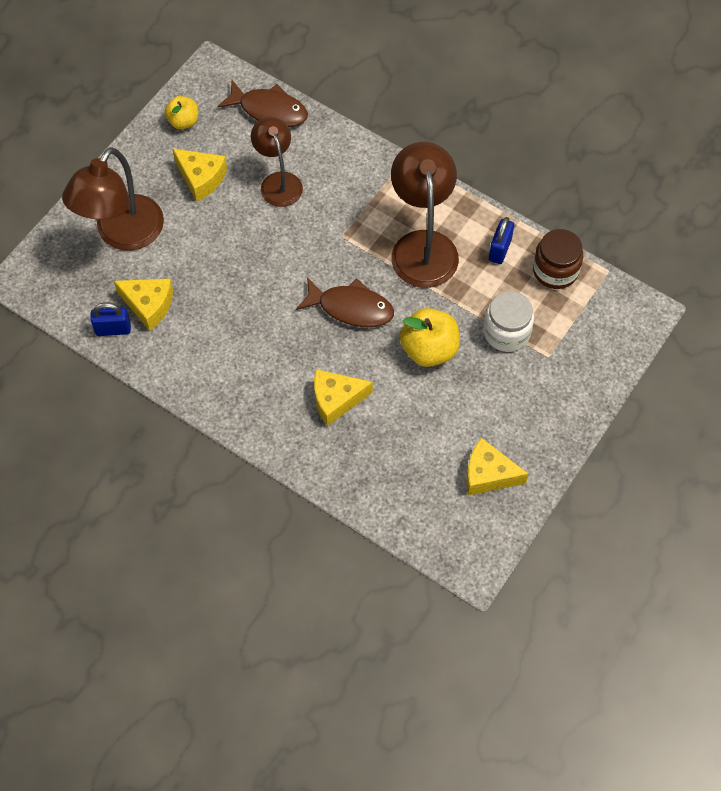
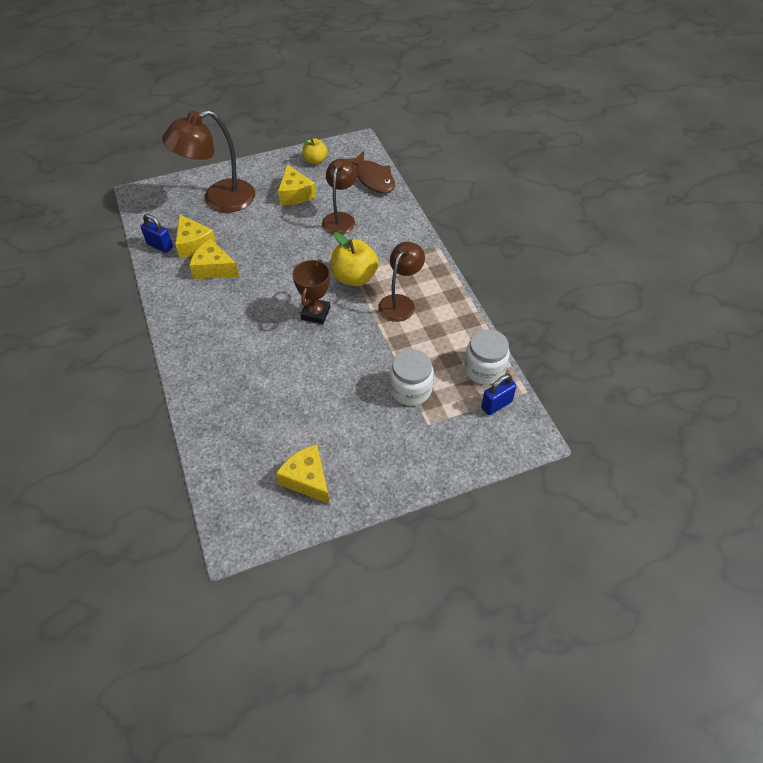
camera: 35 degrees right, 10 degrees down
(336, 400) = (250, 363): yellow cheese -> yellow cheese (214, 268)
(351, 308) = (315, 313): brown fish -> brown trophy
(423, 246) = (400, 302): brown lamp -> brown lamp, size x0.64
(429, 349) = (344, 368): yellow apple -> yellow apple (354, 277)
(499, 250) = (453, 333): blue padlock -> blue padlock (496, 404)
(555, 270) = (484, 369): brown jar -> white jar

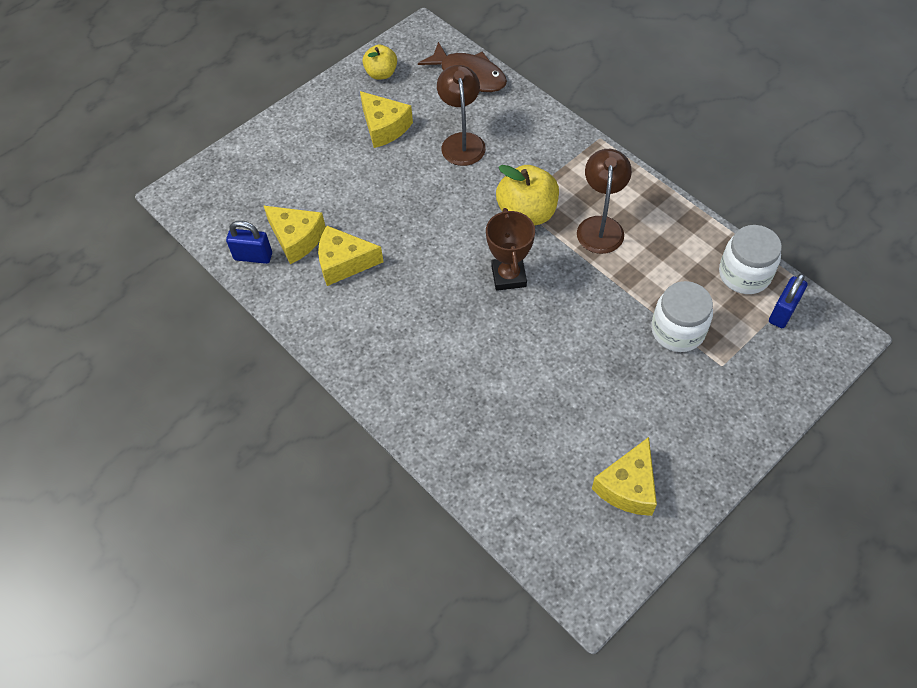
camera: 20 degrees left, 5 degrees up
(219, 200) = (290, 167): brown lamp -> none
(307, 479) = (628, 486): yellow cheese -> yellow cheese turned 90 degrees counterclockwise

